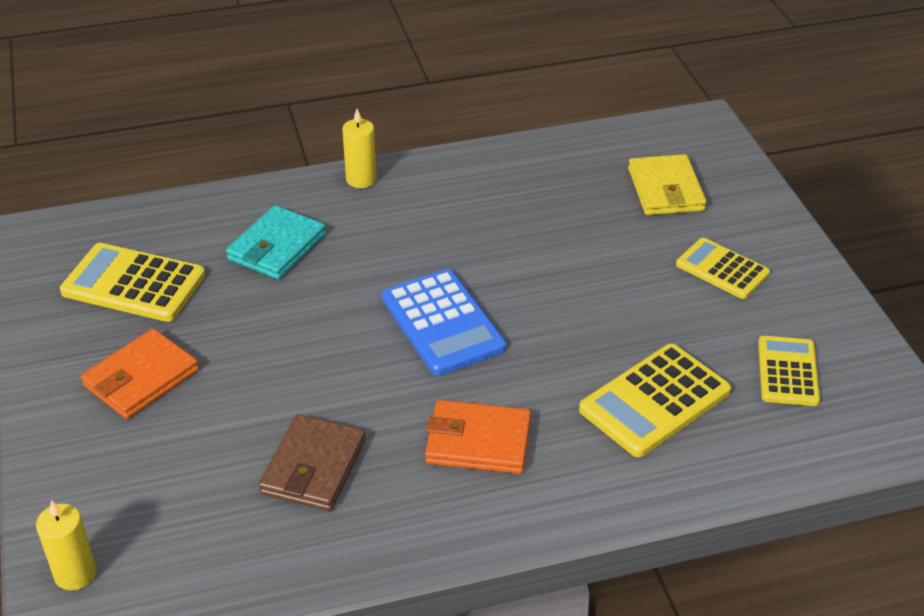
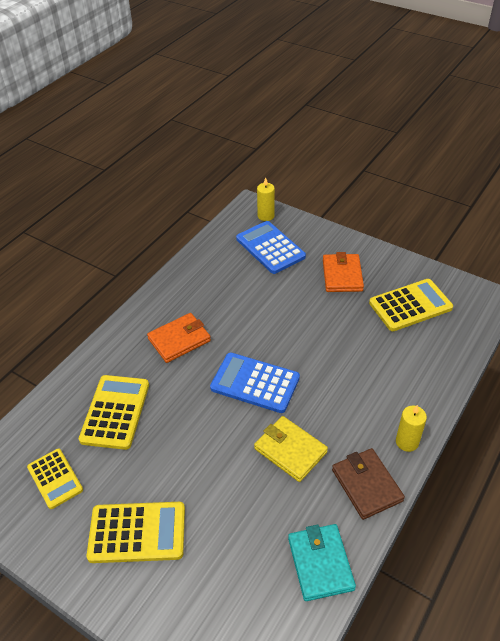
camera: 140 degrees right, 5 degrees up
(163, 500) = (270, 248): none -> blue calculator
(277, 247) = (383, 367): turquoise wallet -> turquoise wallet (320, 563)
(313, 467) = (233, 289): brown wallet -> brown wallet (367, 485)
(665, 189) = (225, 585): yellow wallet -> yellow wallet (290, 450)
(722, 269) = (137, 533): yellow calculator -> yellow calculator, size x1.51

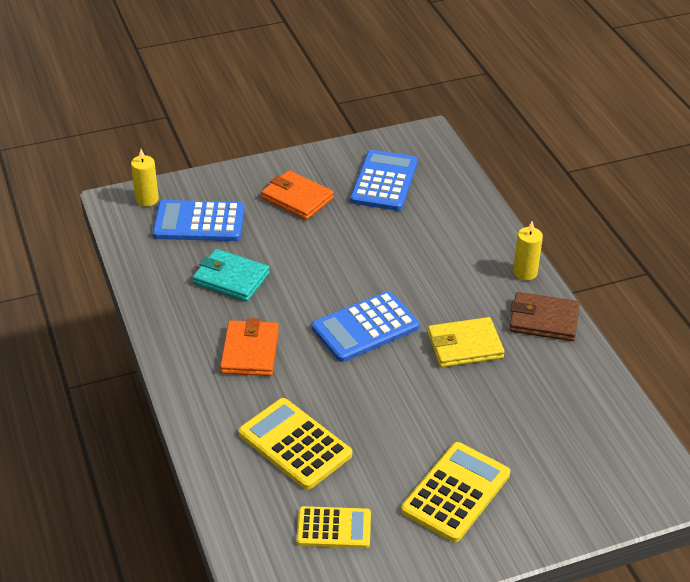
camera: 55 degrees left, 5 degrees down
(320, 563) = (591, 388): turquoise wallet -> turquoise wallet (231, 278)
(410, 305) = (384, 181): yellow calculator -> blue calculator

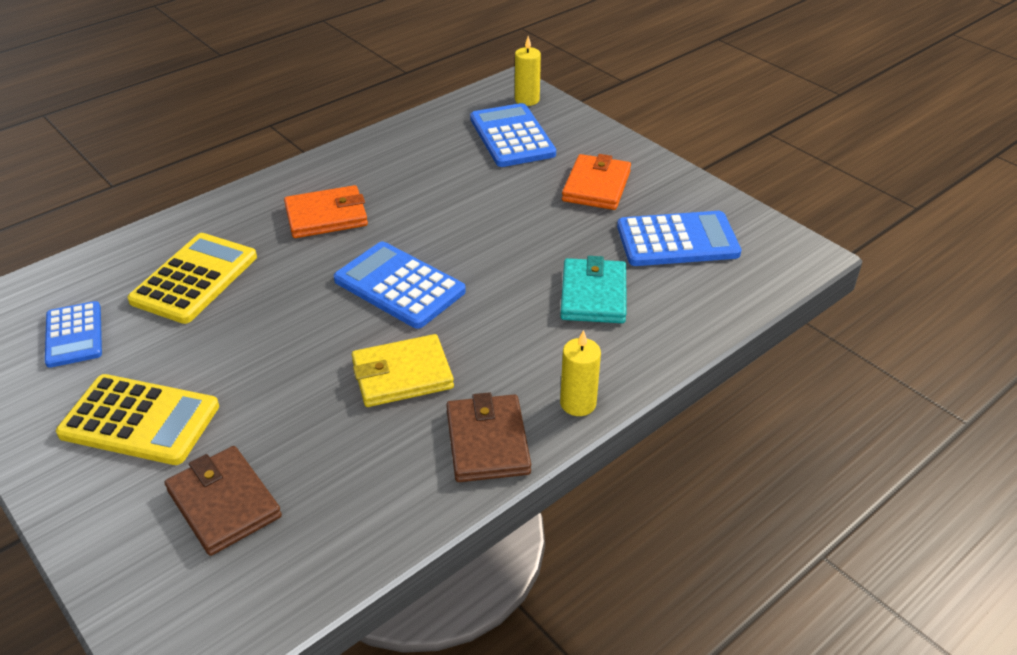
camera: 70 degrees right, 0 degrees up
(231, 278) = (434, 177): turquoise wallet -> turquoise wallet (593, 295)
(334, 528) = (74, 335): yellow calculator -> blue calculator
(465, 346) = (402, 375): yellow wallet -> yellow wallet turned 75 degrees counterclockwise
(554, 454) = (224, 503): none -> brown wallet

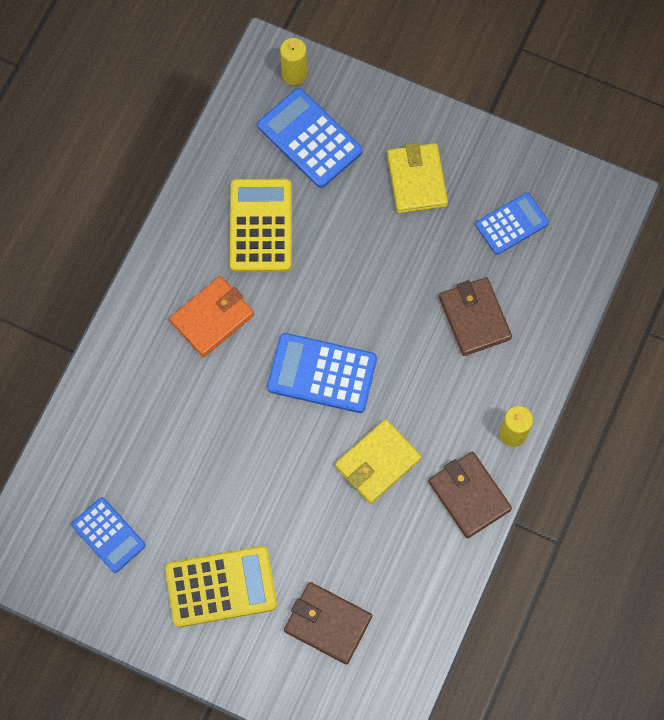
camera: 25 degrees left, 30 degrees up
(195, 279) = (156, 437): yellow calculator -> yellow calculator (261, 226)
(593, 295) = (474, 318): turquoise wallet -> brown wallet
(596, 186) = (417, 180): orange wallet -> yellow wallet
(677, 240) = (512, 224): blue calculator -> blue calculator, size x0.66

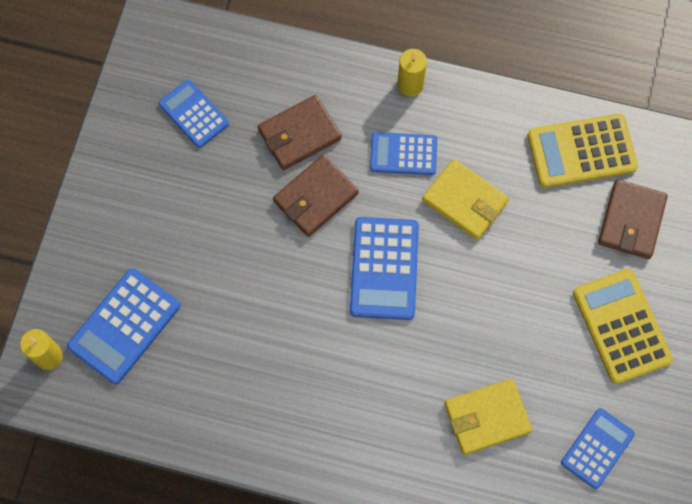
camera: 100 degrees left, 0 degrees up
(212, 318) = (345, 389): orange wallet -> none
(261, 226) = (233, 358): yellow calculator -> yellow calculator (581, 151)
(417, 180) = (158, 210): yellow wallet -> yellow wallet (487, 417)
(438, 413) = (403, 154): none -> blue calculator
(469, 495) = (479, 114): brown wallet -> brown wallet (315, 197)

